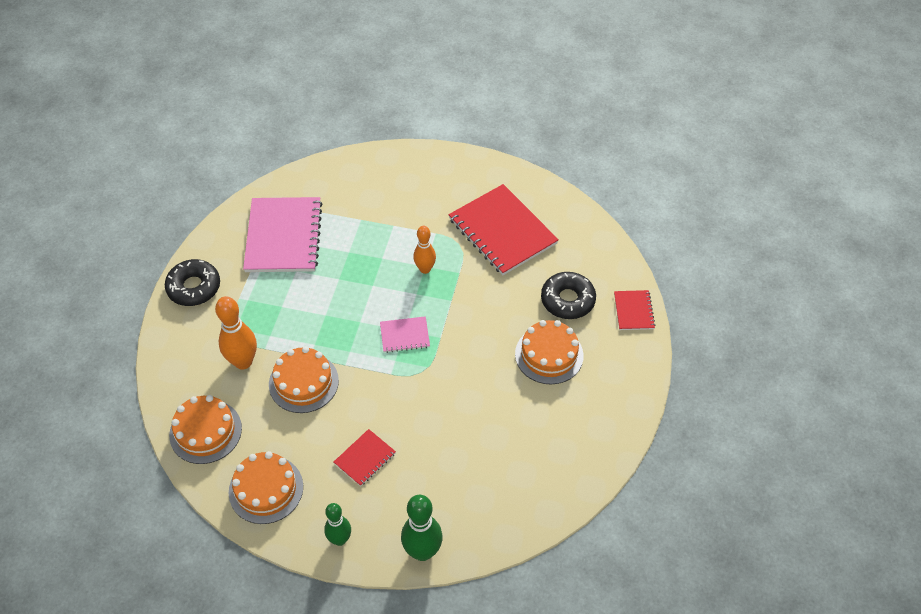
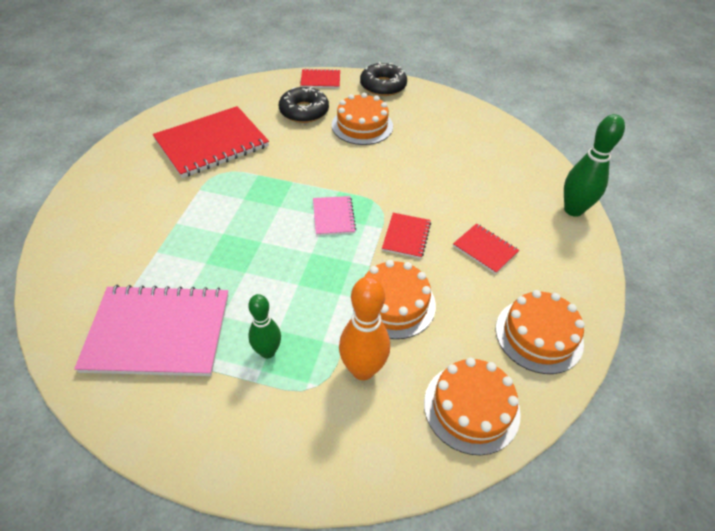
camera: 90 degrees left, 5 degrees down
(194, 287) = (224, 446): black donut -> black donut (383, 86)
(340, 539) = (579, 268): green bowling pin -> green bowling pin (267, 352)
(380, 393) = (406, 236): none -> red notebook
(425, 269) = (247, 199): orange bowling pin -> none

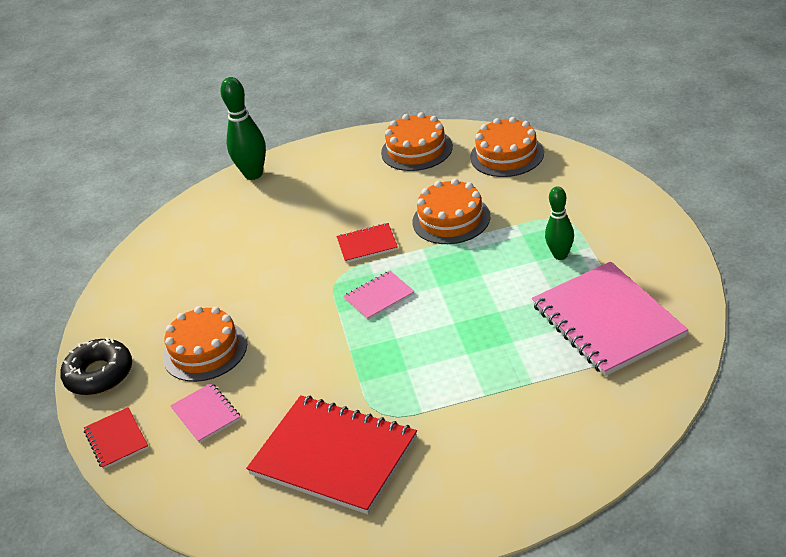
camera: 110 degrees left, 10 degrees down
(304, 111) = (206, 414): black donut -> pink notebook
(362, 369) = (526, 207): orange bowling pin -> none
(485, 249) = (346, 200): red notebook -> none

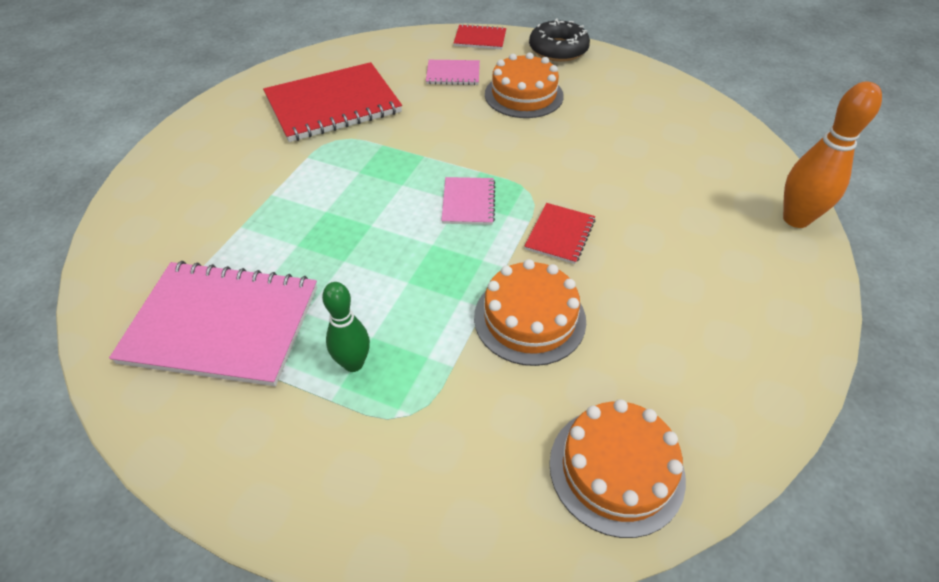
camera: 120 degrees right, 10 degrees up
(253, 174) = (796, 219): green bowling pin -> orange bowling pin
(416, 149) = (726, 381): orange cake -> none

